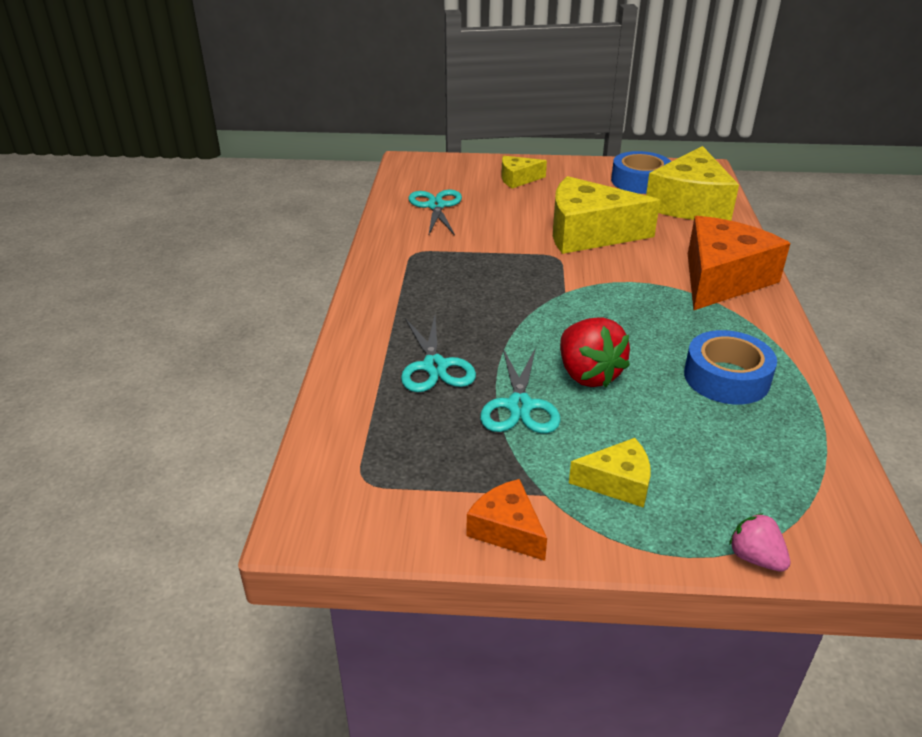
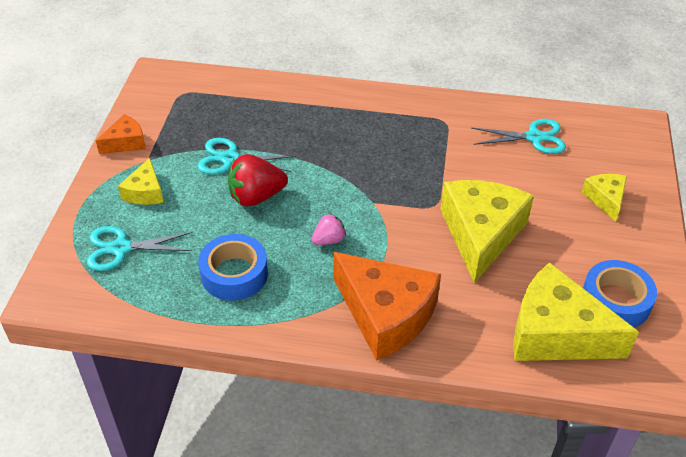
camera: 95 degrees right, 10 degrees up
(434, 366) = (282, 124): turquoise scissors -> turquoise scissors (121, 248)
(755, 558) = (65, 238): pink strawberry -> pink strawberry (329, 240)

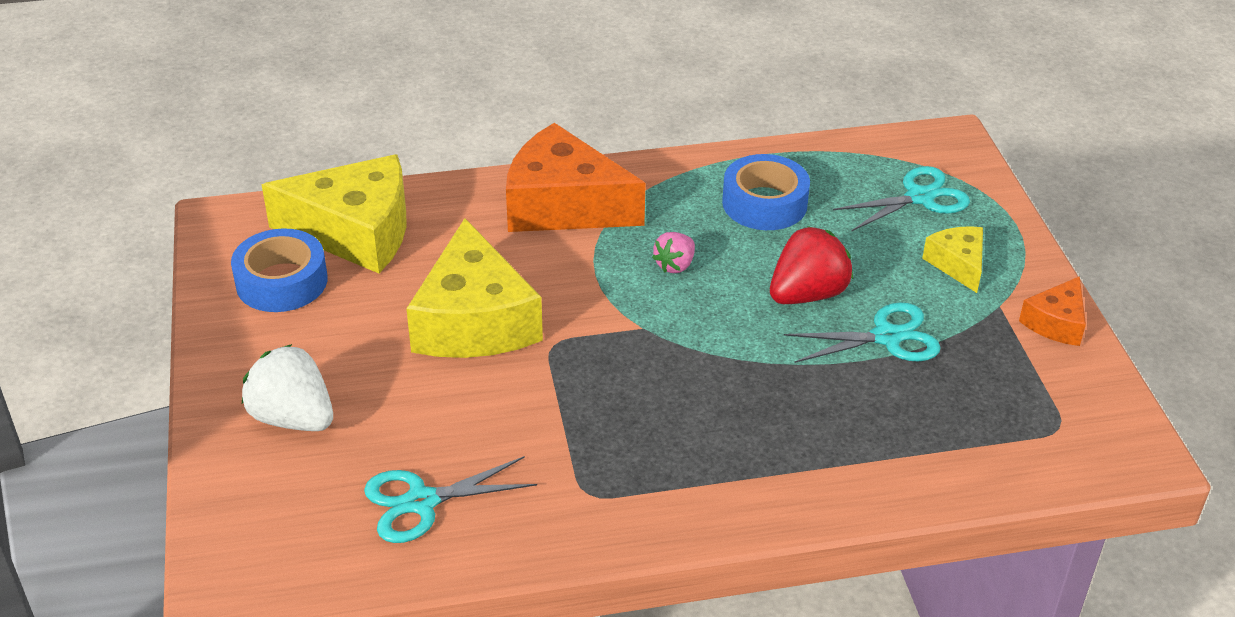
camera: 160 degrees right, 5 degrees down
(605, 199) = (293, 418): yellow cheese -> white strawberry

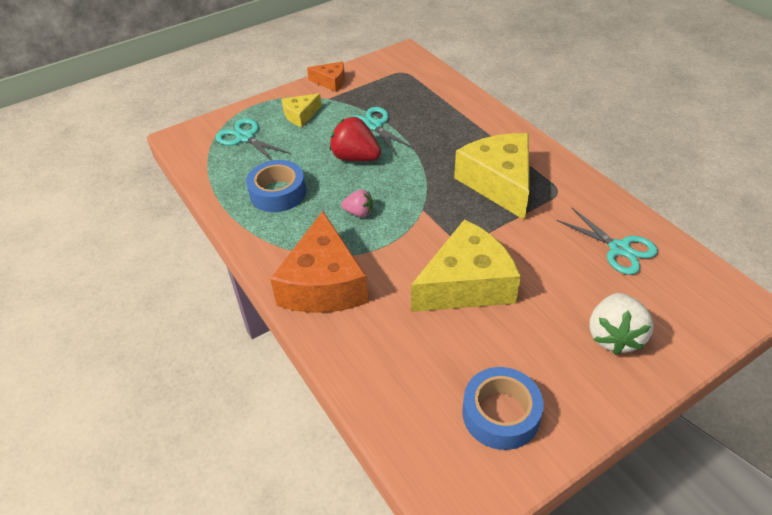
camera: 110 degrees left, 5 degrees up
(356, 232) = (417, 394): yellow cheese -> yellow cheese (499, 183)

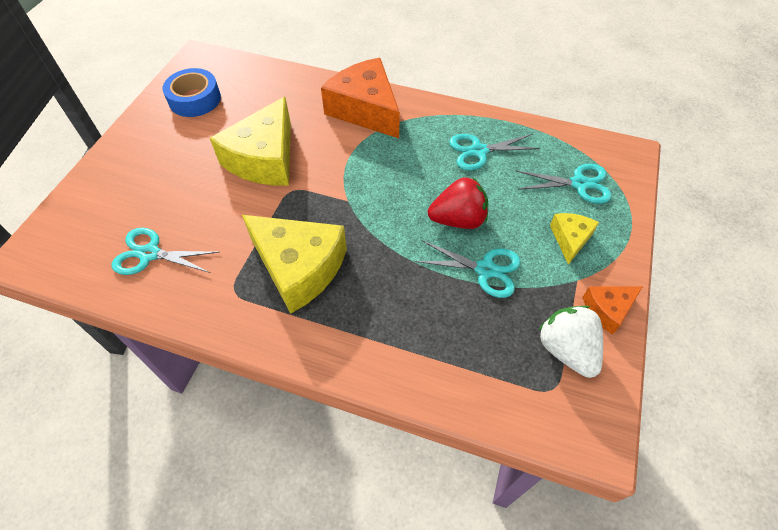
camera: 140 degrees right, 10 degrees up
(278, 193) = (478, 151): blue tape -> turquoise scissors
(359, 213) = (396, 169): pink strawberry -> none
(614, 336) = (135, 176): white strawberry -> white strawberry (566, 350)

